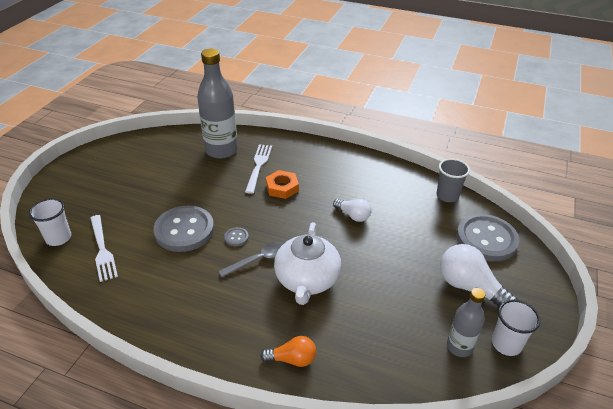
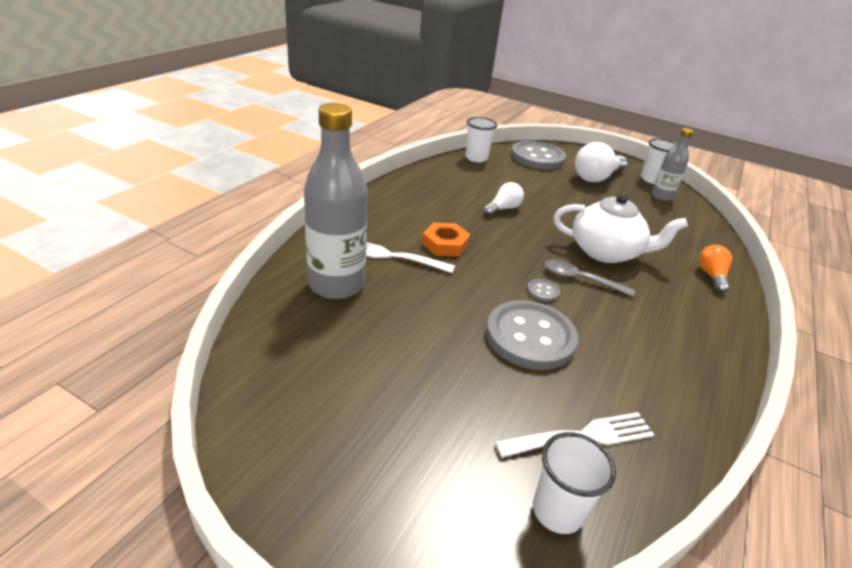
camera: 85 degrees left, 5 degrees down
(258, 259) = (580, 279): grey spoon -> grey spoon turned 45 degrees counterclockwise
(447, 196) = (476, 158): grey cup -> white cup

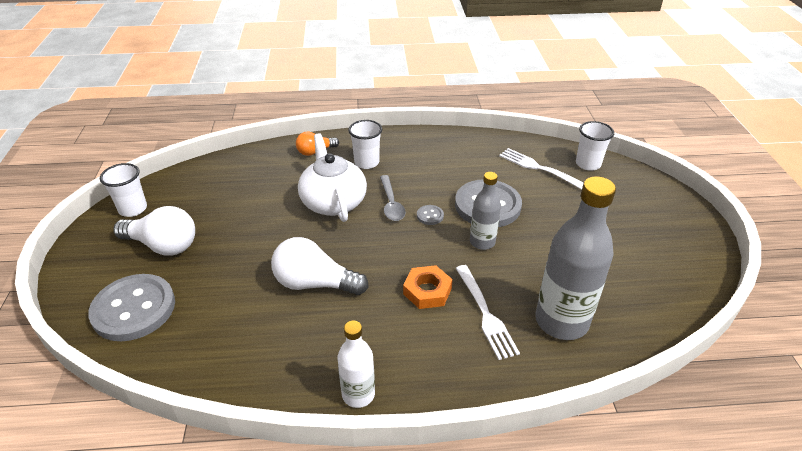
camera: 120 degrees left, 5 degrees up
(391, 188) = (358, 394): none -> white bottle
(476, 158) = (186, 363): white cup -> white cup (366, 162)
(503, 208) = (315, 283): white light bulb -> white light bulb, size x1.69
(661, 196) = (177, 195): grey bottle -> grey bottle (482, 242)

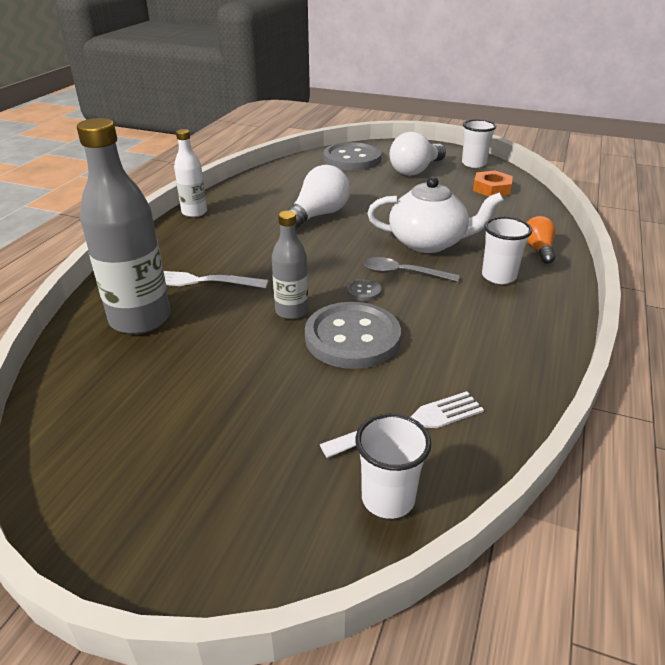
camera: 115 degrees right, 5 degrees down
(427, 291) = (257, 260): orange nut -> orange nut (491, 188)

